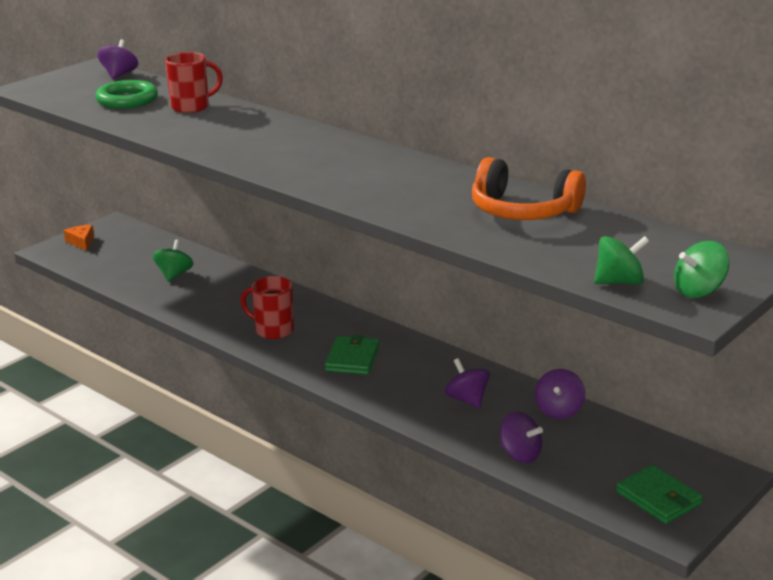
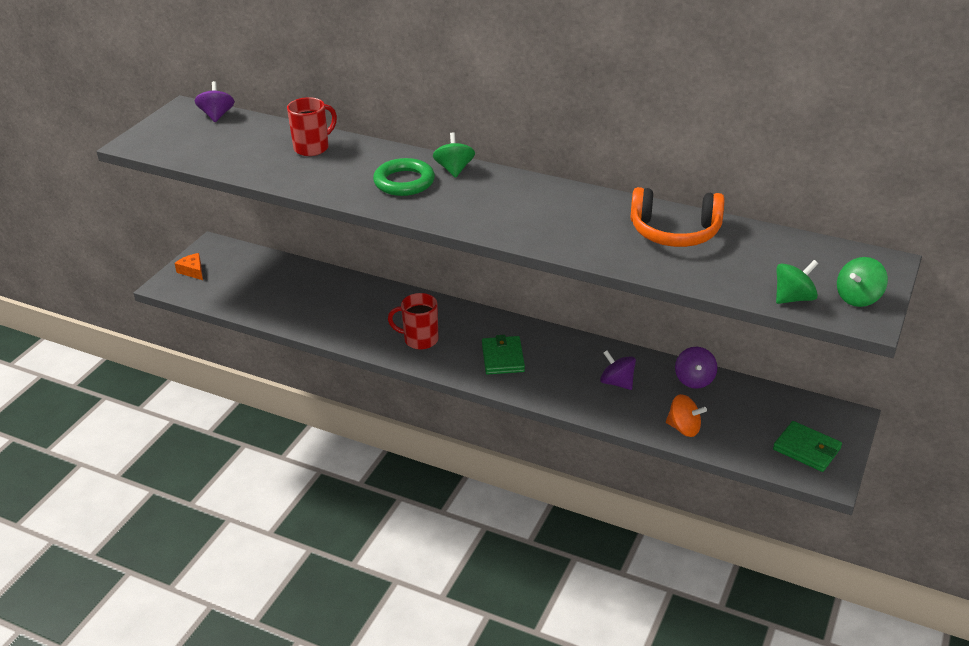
camera: 15 degrees left, 10 degrees up
(127, 100) = (245, 146): green ring -> green ring (404, 182)
(174, 275) = (300, 294): green spinning top -> green spinning top (454, 169)
(520, 454) = (684, 428): purple spinning top -> orange spinning top

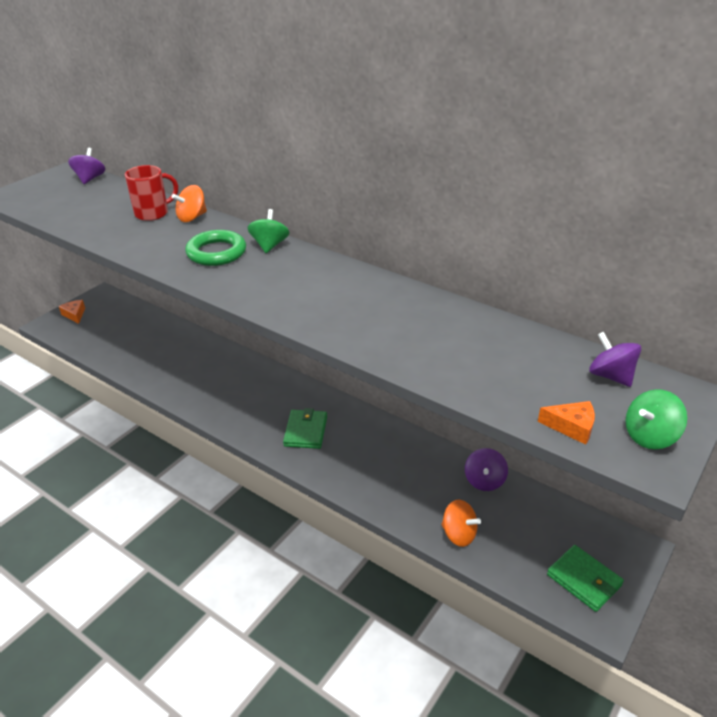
camera: 10 degrees right, 0 degrees up
(357, 148) = (192, 217): none -> orange spinning top
(419, 340) = (237, 403): red mug -> none
(617, 382) = (406, 473): purple spinning top -> purple spinning top (610, 376)
(674, 232) = (462, 332): orange headphones -> none
(793, 298) = (571, 427): green spinning top -> orange cheese

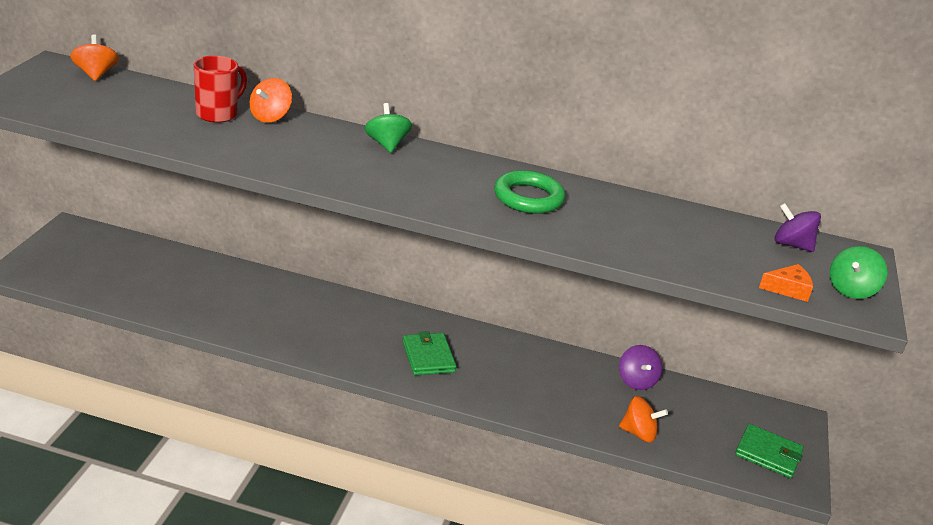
camera: 25 degrees left, 5 degrees down
(74, 315) = (49, 255): orange cheese -> none
(90, 179) = (95, 74): purple spinning top -> orange spinning top
(216, 252) = (333, 155): green ring -> green ring (528, 198)

